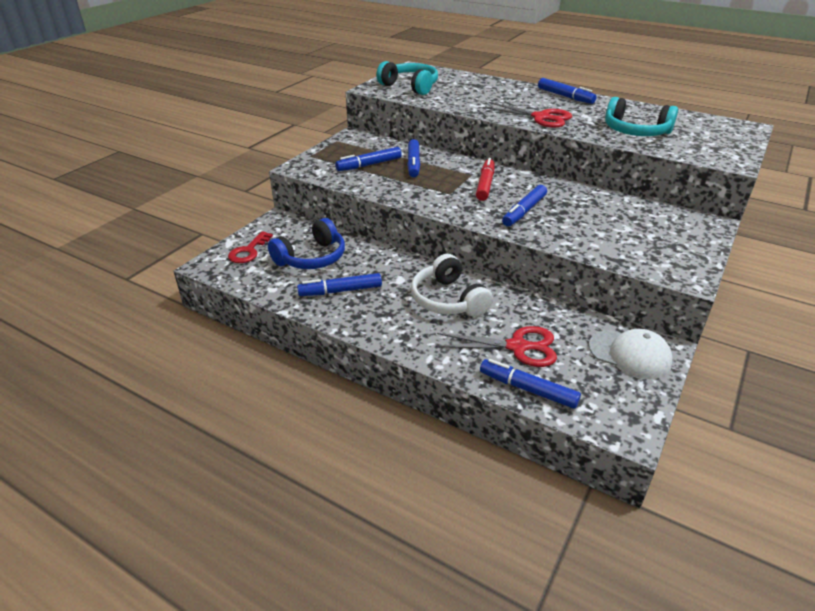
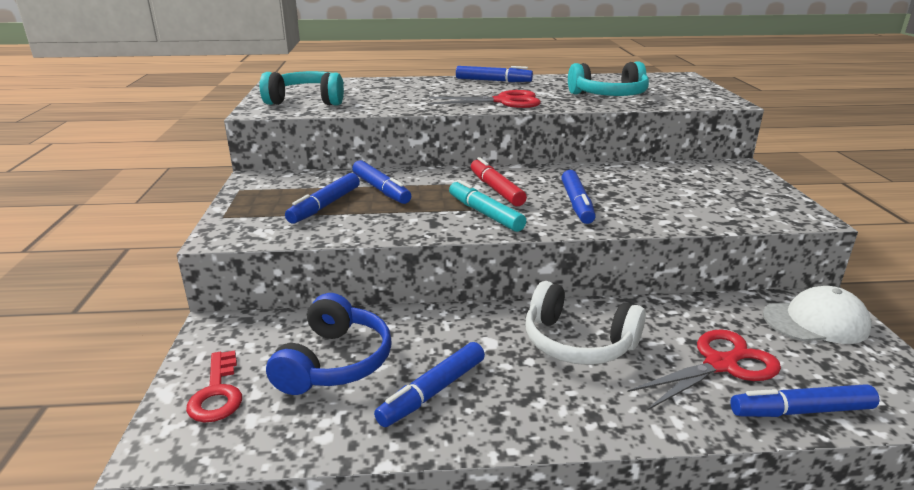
camera: 35 degrees left, 10 degrees down
(453, 199) = (485, 214): none -> turquoise marker

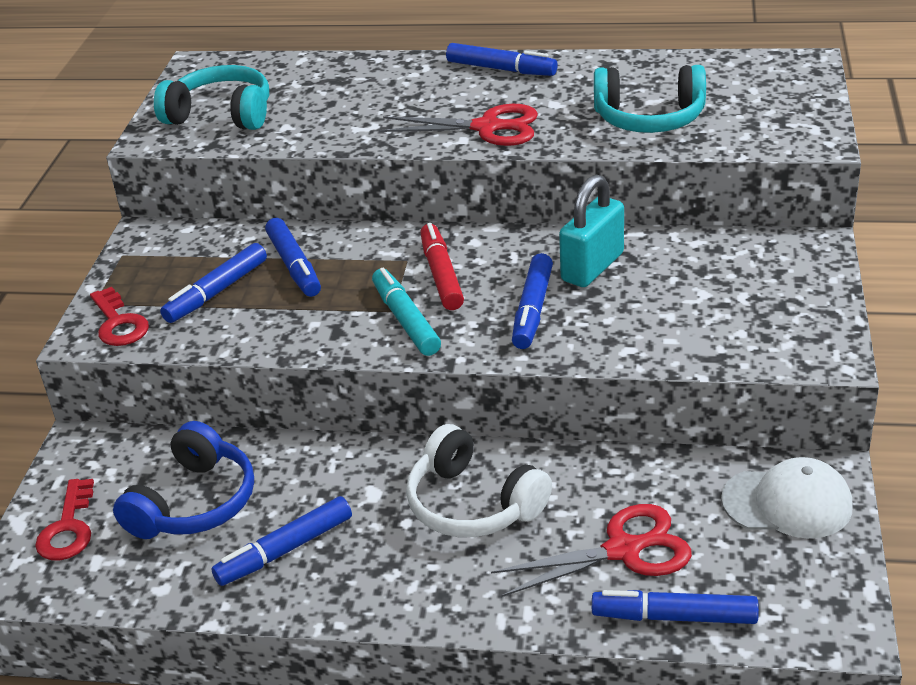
camera: 15 degrees right, 10 degrees up
(247, 227) = (118, 323): none -> red key
(602, 181) = (592, 267): none -> turquoise padlock

